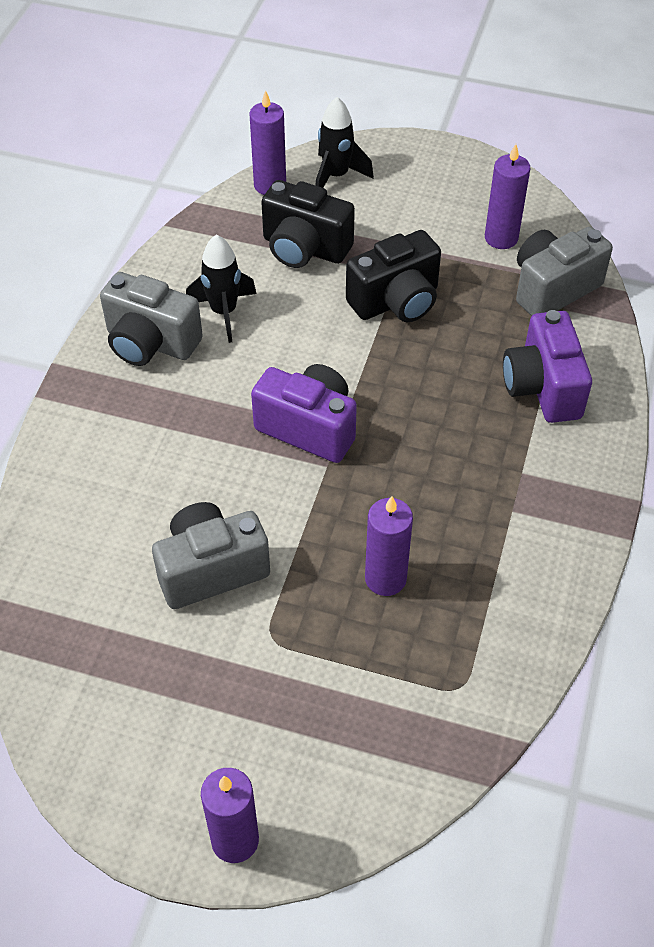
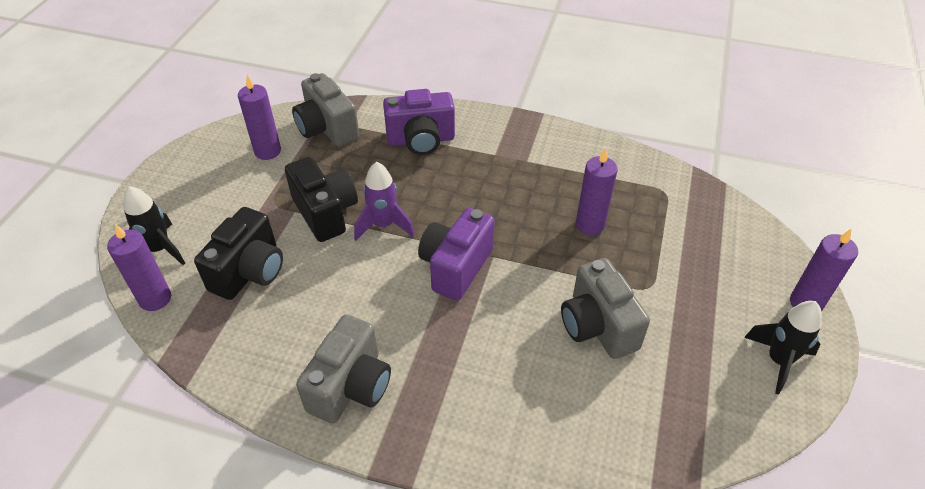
camera: 90 degrees left, 5 degrees down
(224, 312) = (319, 329): black rocket -> black rocket (778, 361)
(377, 356) = (384, 225): none -> purple rocket

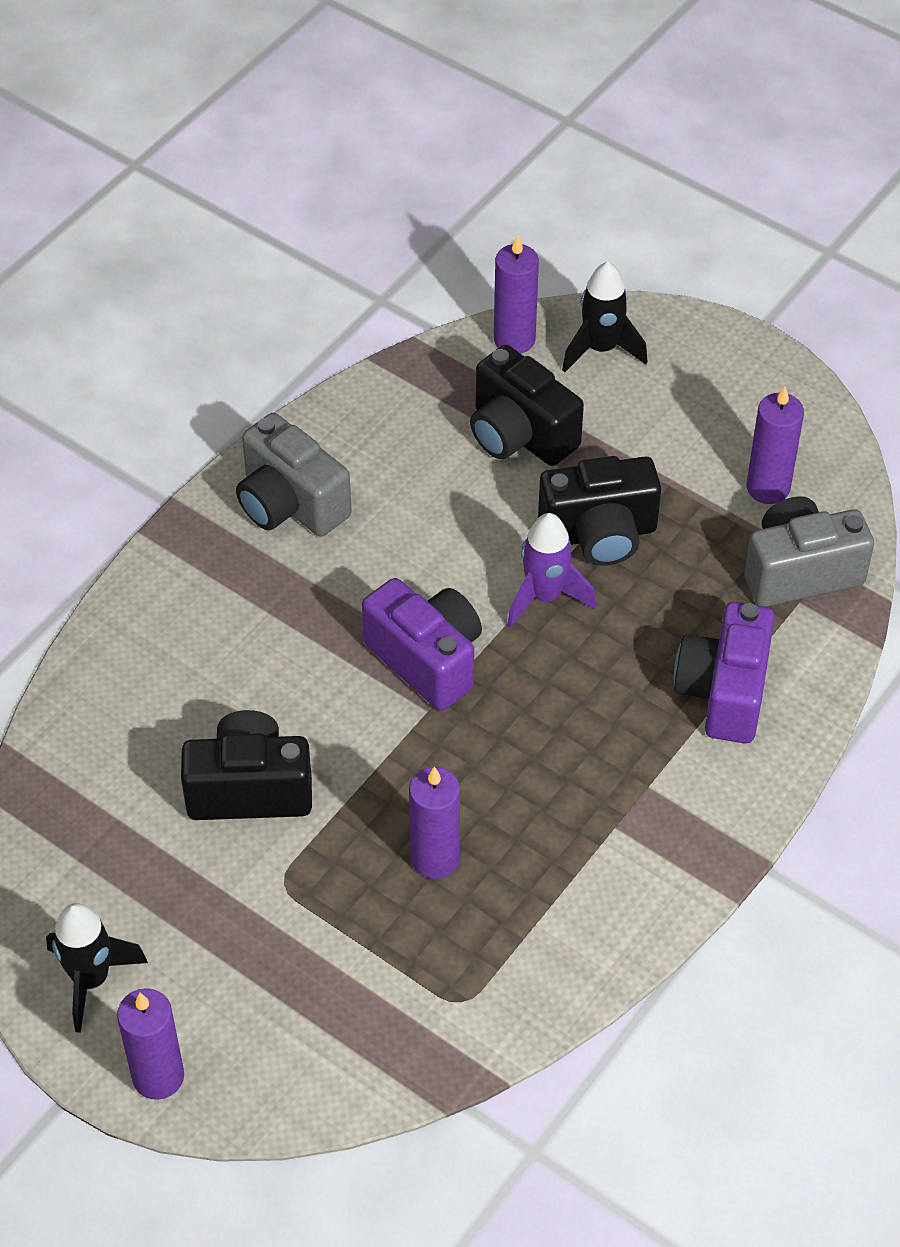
camera: 110 degrees right, 5 degrees up
(597, 326) = (250, 789): grey camera -> black camera

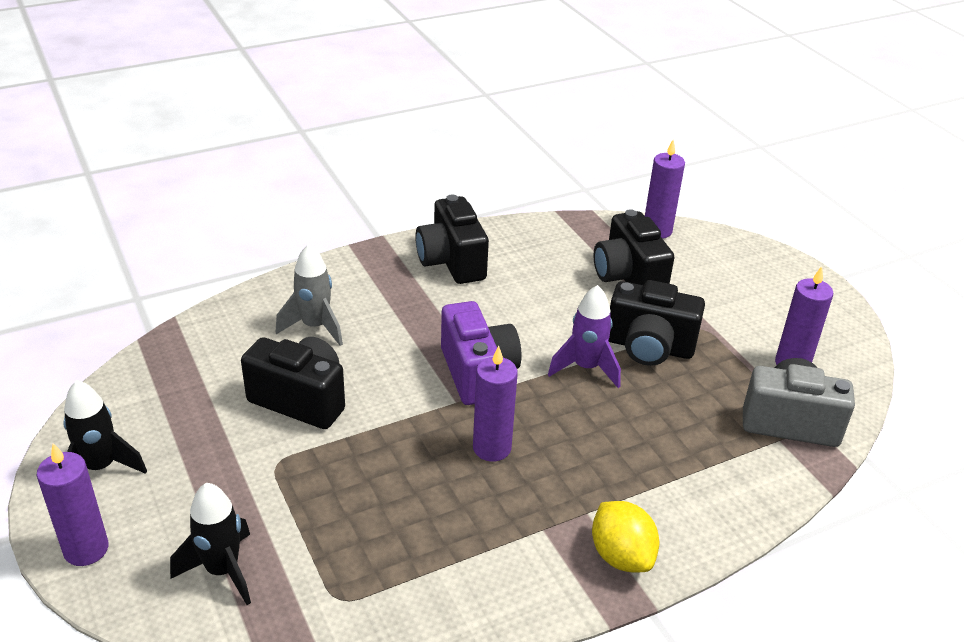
camera: 25 degrees right, 15 degrees down
(191, 680) = (315, 327): none -> grey rocket
(290, 504) = (451, 262): grey camera -> black camera
(435, 858) = (393, 493): purple candle -> purple candle (492, 448)
(601, 349) = (713, 253): black rocket -> black rocket (222, 570)
(709, 820) = (621, 556): none -> yellow lemon
(723, 692) = (685, 474): purple camera -> none

